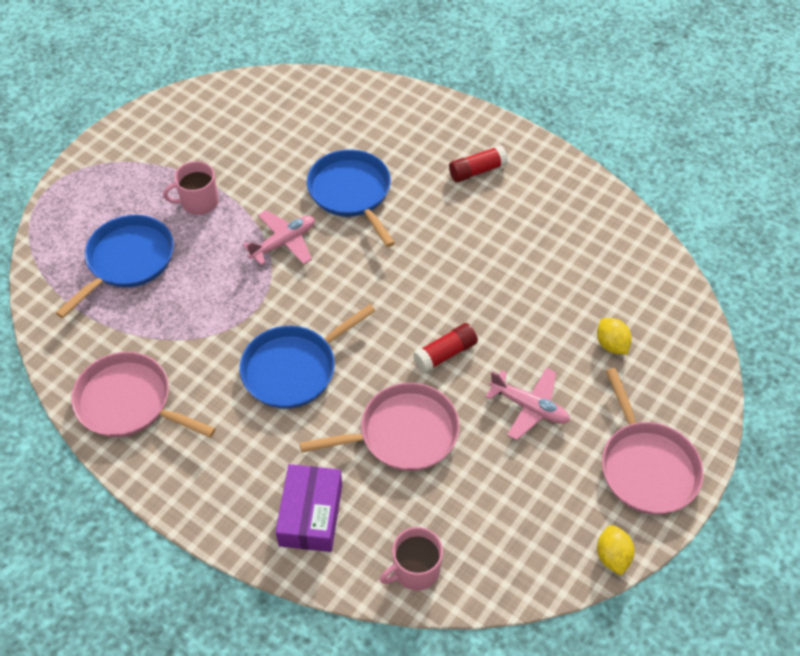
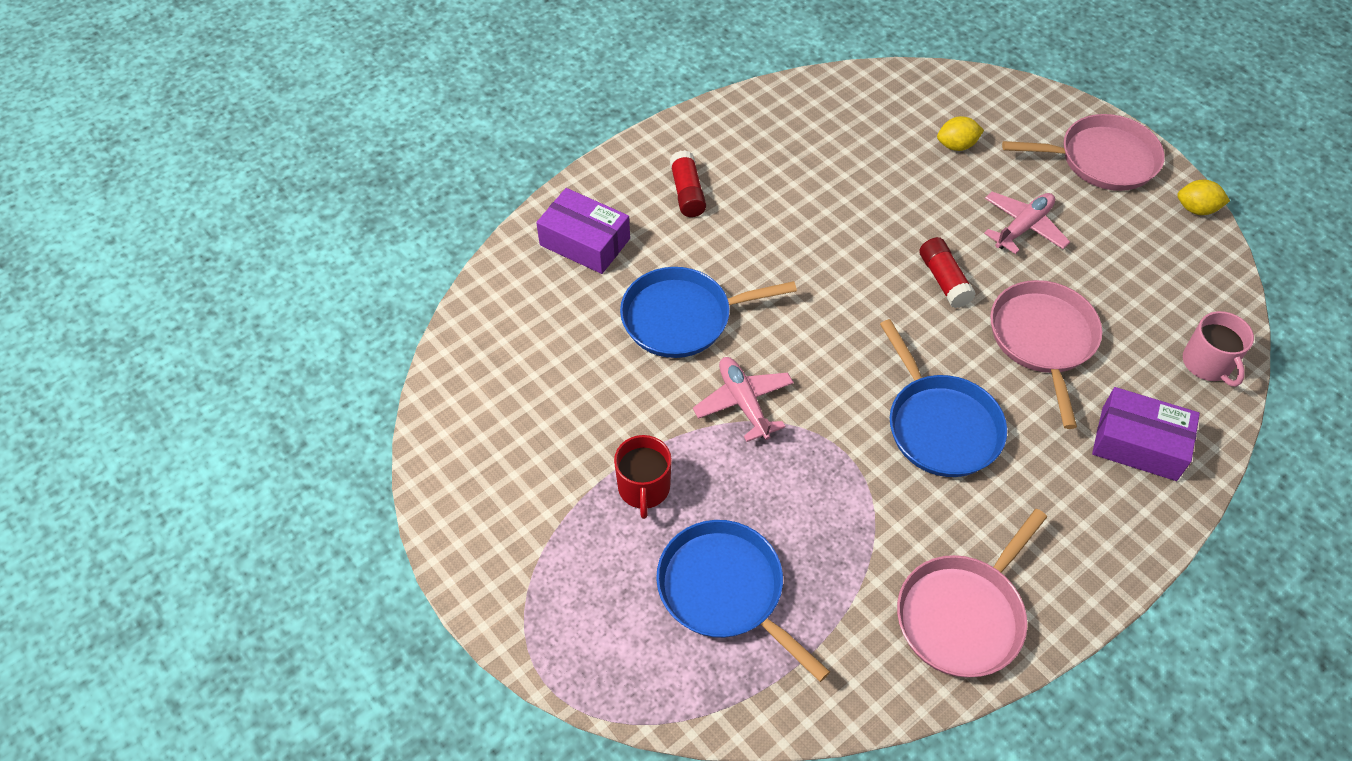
camera: 75 degrees left, 0 degrees up
(199, 202) = (644, 488): pink mug -> red mug
(405, 123) = (585, 242): none -> purple box

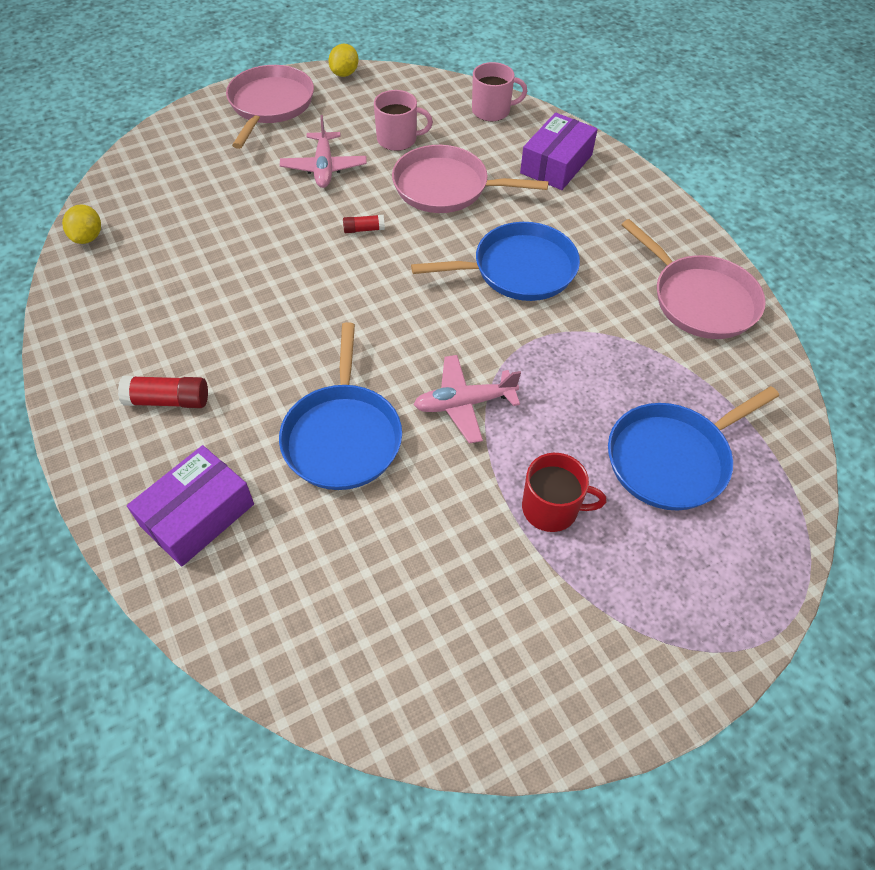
camera: 80 degrees left, 0 degrees up
(944, 280) = (364, 229): red glue stick -> red glue stick, size x0.60
(956, 145) = (210, 183): yellow lemon -> yellow lemon (88, 237)
(1023, 227) = (324, 167): pink plane -> pink plane turned 150 degrees counterclockwise
(1103, 281) = (398, 139): none -> pink mug

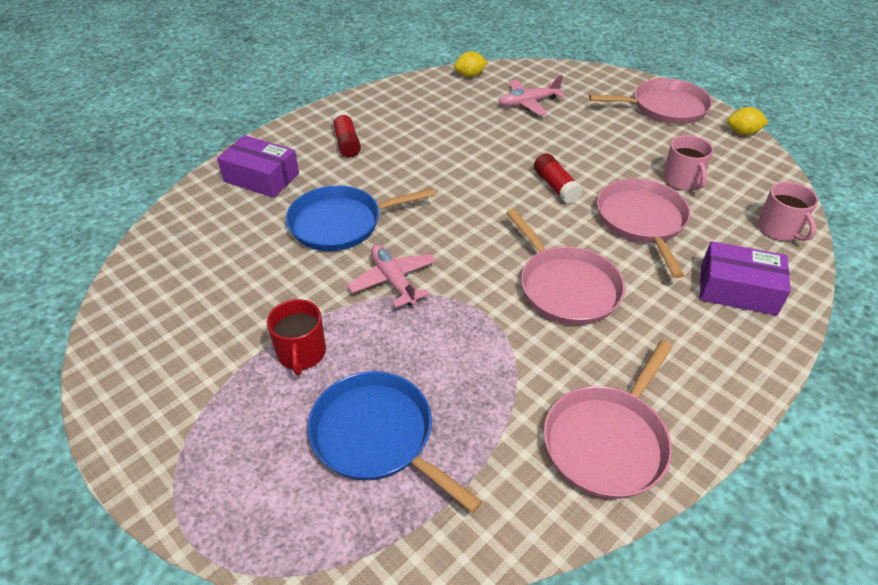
camera: 75 degrees right, 10 degrees down
(324, 167) = (613, 150): pink plane -> pink plane (528, 103)
(364, 229) = (555, 186): red glue stick -> red glue stick, size x1.67
(519, 269) = (566, 287): blue pan -> pink pan

